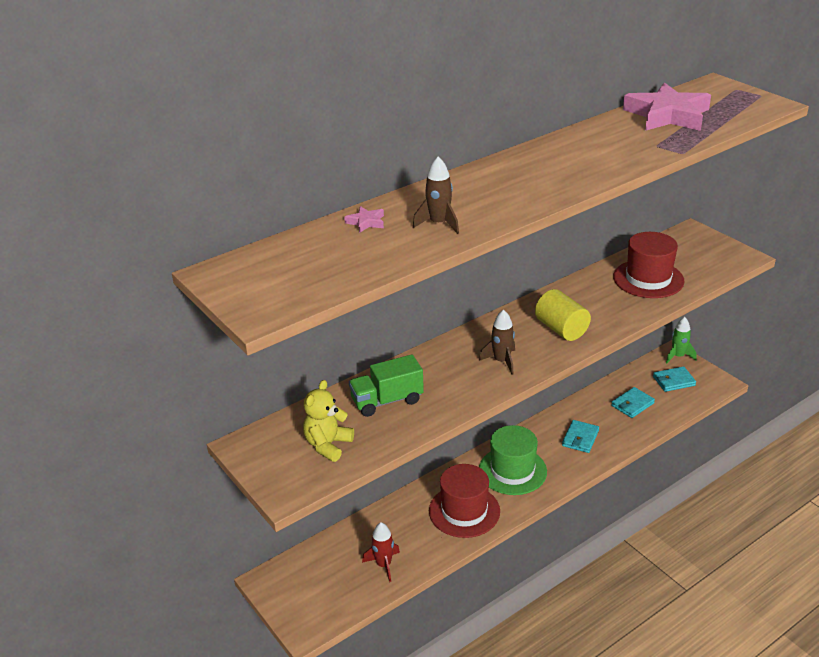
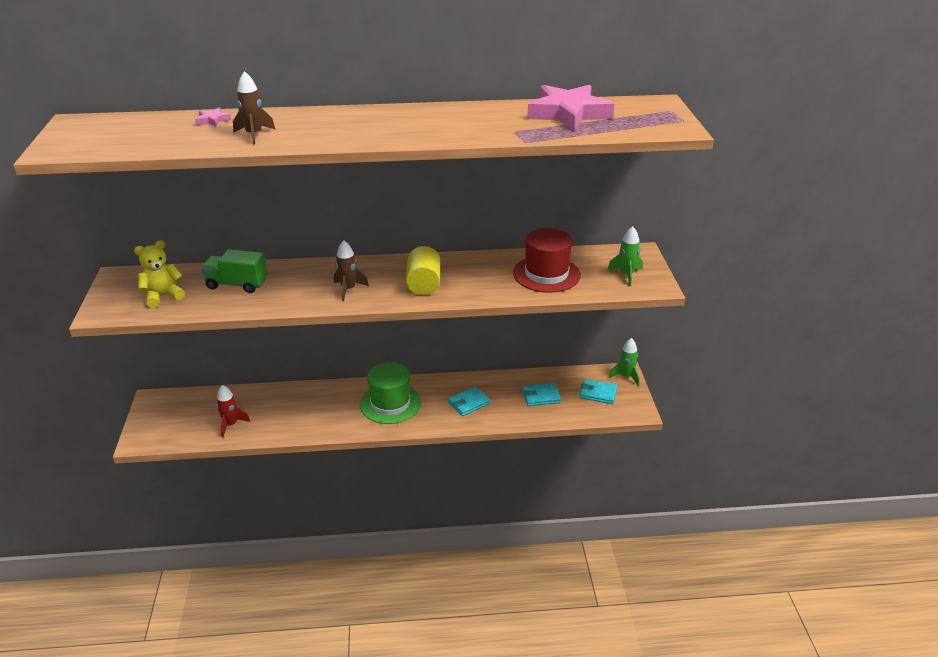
camera: 30 degrees right, 0 degrees up
(464, 511) = (324, 415): red hat -> none
(709, 255) = (626, 274): none -> green rocket

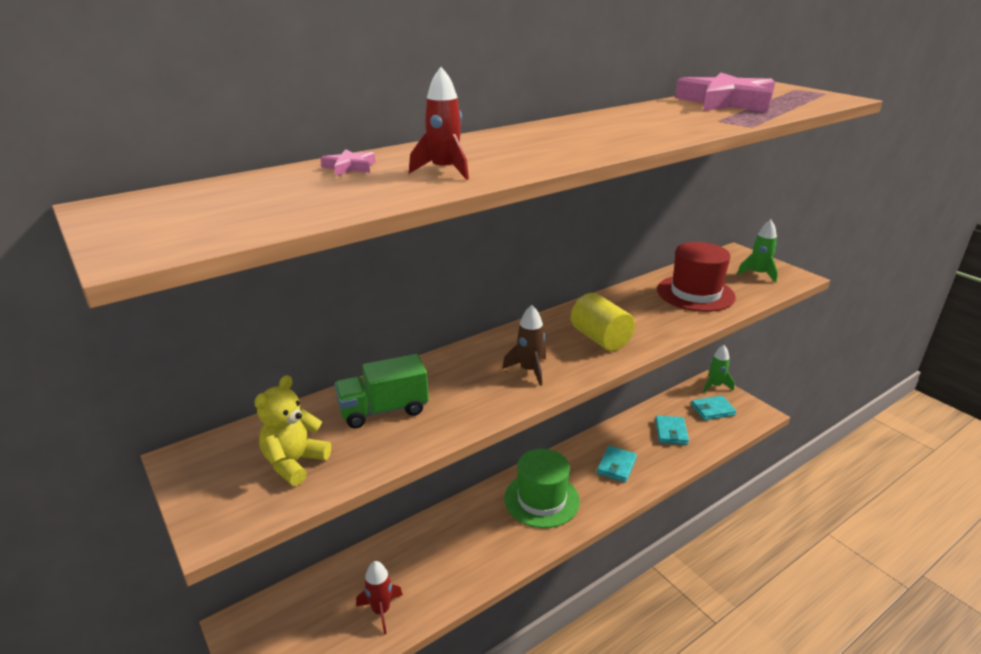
camera: 30 degrees left, 5 degrees down
(254, 135) = (444, 171): brown rocket -> red rocket
(541, 396) = (671, 432): turquoise wallet -> turquoise wallet turned 45 degrees counterclockwise

